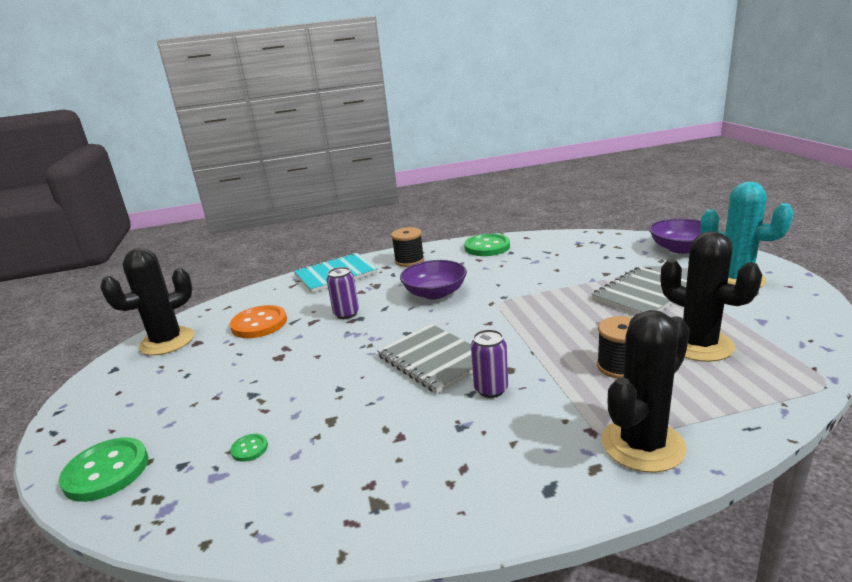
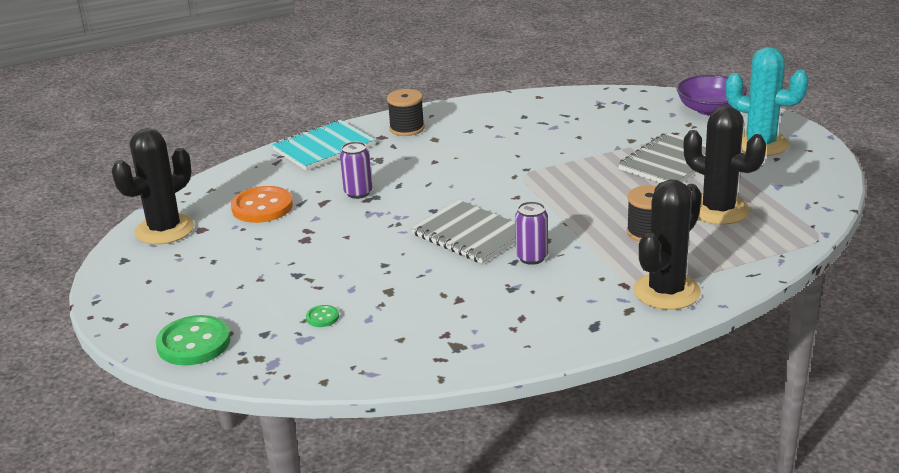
camera: 10 degrees left, 5 degrees up
(435, 293) = (450, 167): purple bowl -> none
(487, 247) = (495, 110): green button -> none

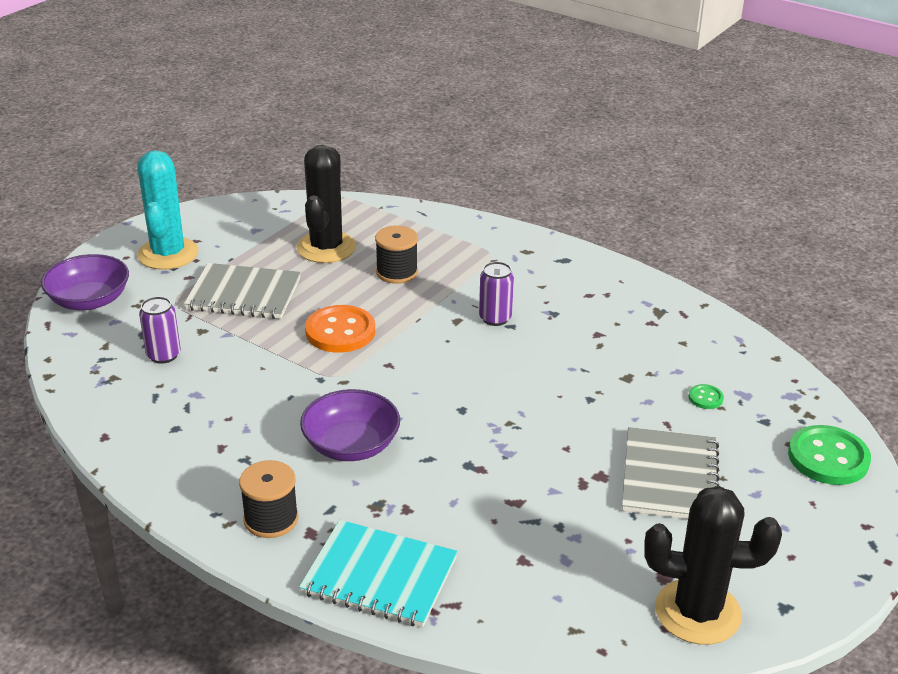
camera: 125 degrees left, 5 degrees up
(262, 207) = (570, 550): orange button -> orange button (340, 331)
(358, 193) = (471, 483): purple can -> purple can (163, 355)
(443, 164) = (351, 445): none -> purple bowl
(470, 234) = (488, 367): grey notebook -> grey notebook (669, 477)
(666, 292) = (484, 241): black cactus -> none

